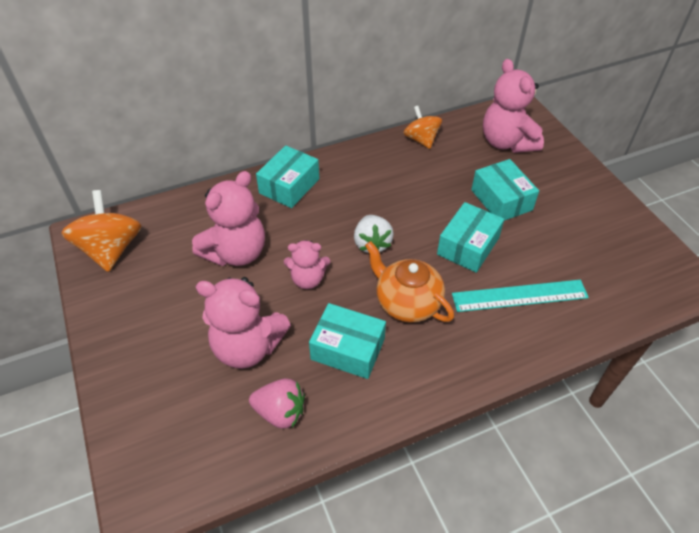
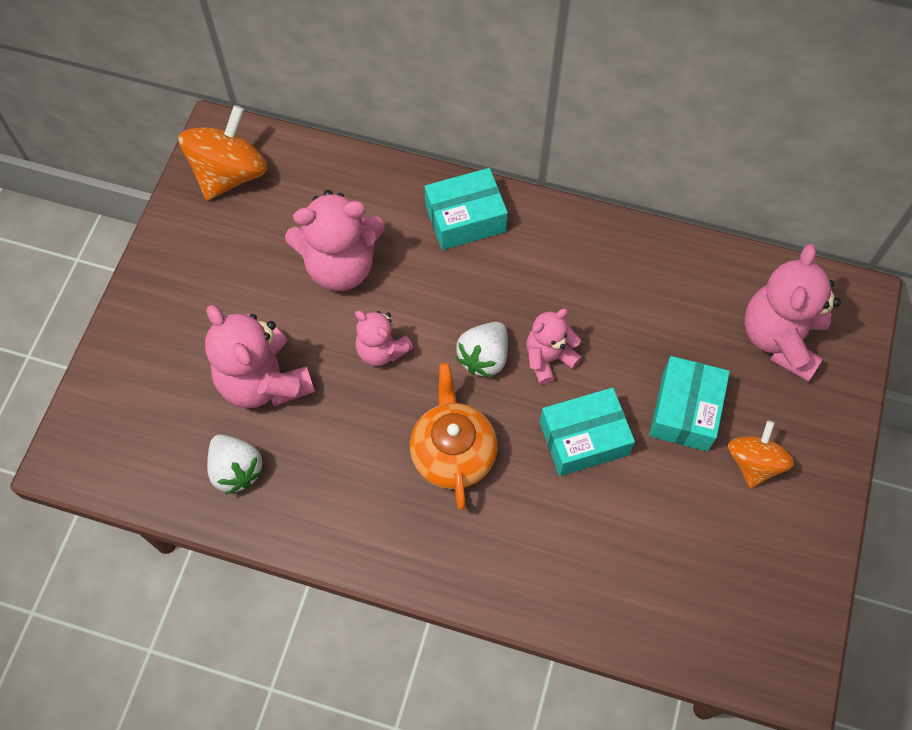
camera: 40 degrees right, 15 degrees up
(280, 412) = (236, 470): pink strawberry -> white strawberry
(348, 349) = (350, 456): turquoise box -> none
(407, 221) = (548, 358): none -> pink teddy bear
(421, 139) = (676, 259): orange spinning top -> orange spinning top (753, 463)
(519, 295) = (577, 538): turquoise ruler -> none

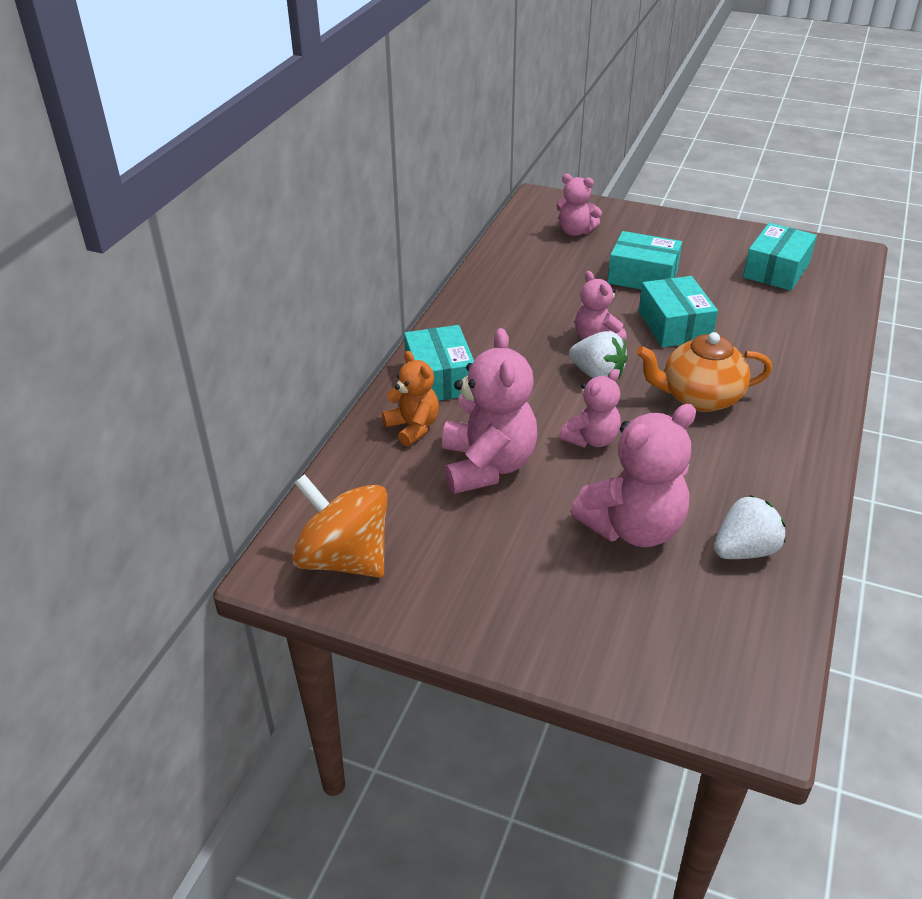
camera: 85 degrees left, 25 degrees down
(390, 204) = (413, 427): none -> orange teddy bear
(726, 571) = (776, 270): none -> turquoise box
(753, 463) = (684, 251): orange spinning top -> none
(780, 338) = (575, 231): pink teddy bear -> pink teddy bear, size x0.59

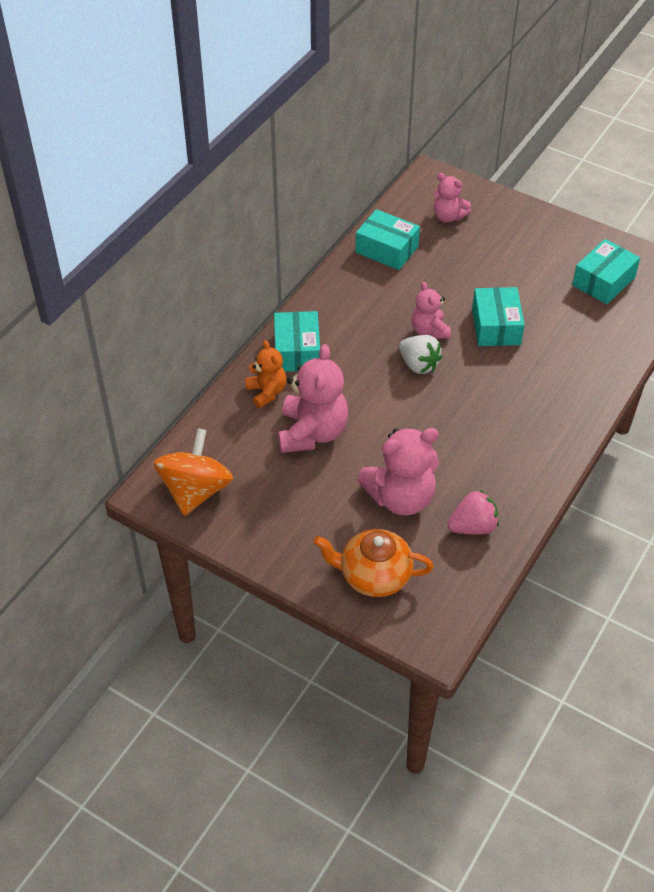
camera: 10 degrees right, 10 degrees up
(344, 558) = (195, 490): orange spinning top -> orange spinning top turned 60 degrees clockwise
(591, 439) = (395, 421): pink teddy bear -> none
(642, 276) = (488, 273): turquoise box -> turquoise box (386, 249)
(699, 397) = (490, 397): orange teapot -> orange teapot (374, 576)
(744, 550) = (473, 527): white strawberry -> pink strawberry

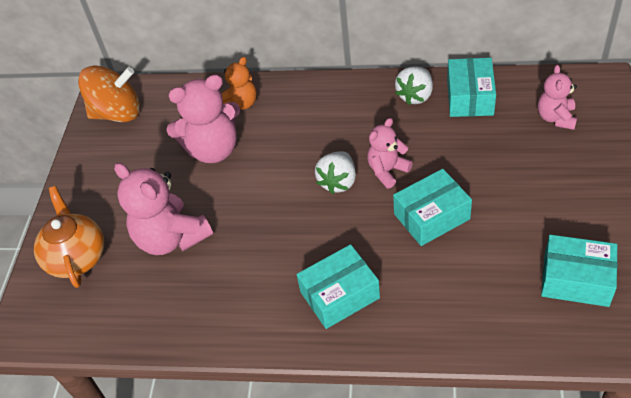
camera: 70 degrees right, 0 degrees up
(297, 351) = (299, 100): turquoise box -> turquoise box (339, 295)
(357, 278) = (415, 96): none -> white strawberry
(473, 527) = (162, 304): pink strawberry -> none

